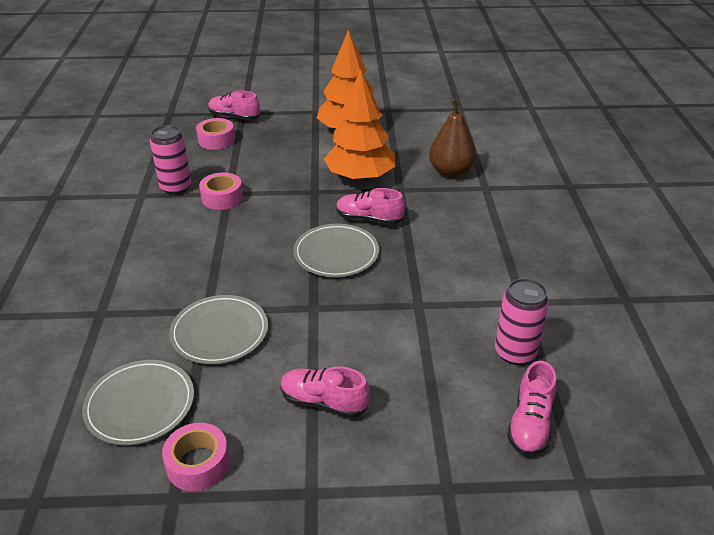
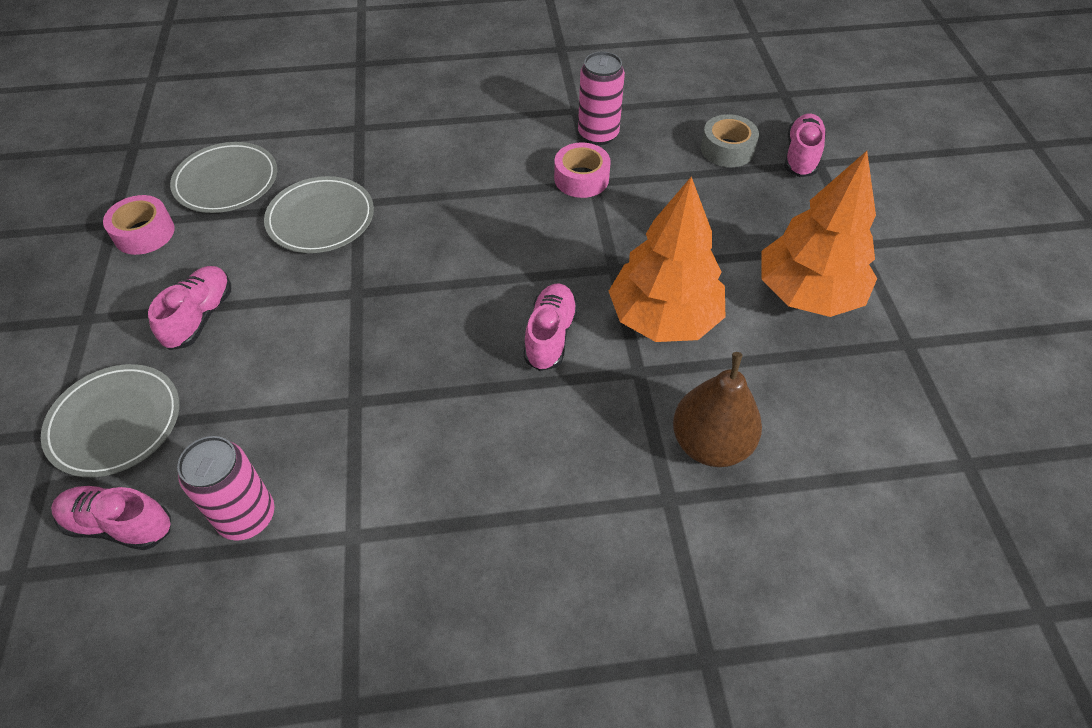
camera: 85 degrees right, 15 degrees up
(216, 140) = (727, 149): pink tape -> grey tape
(336, 253) = (465, 305): grey plate -> grey plate (115, 423)

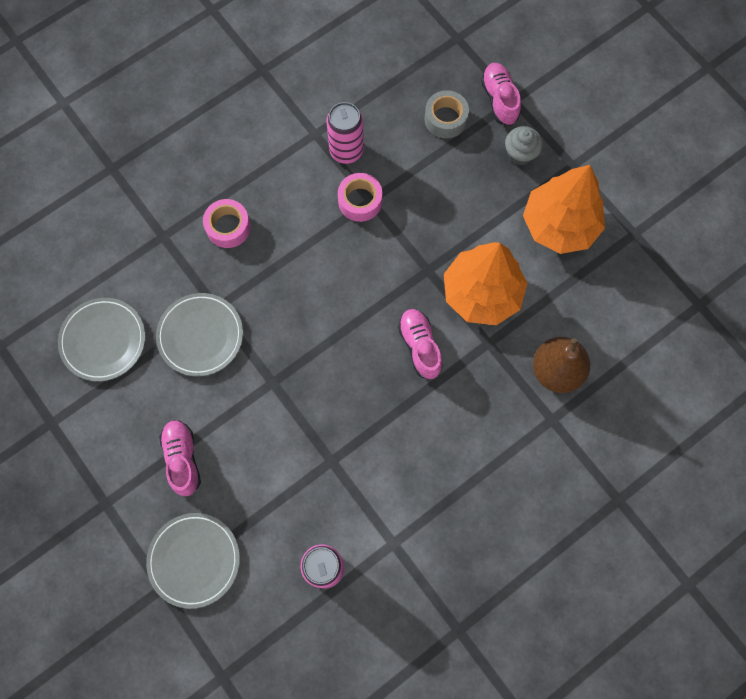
camera: 30 degrees left, 20 degrees up
(119, 525) = (255, 616): pink shoe -> none
(144, 233) = (82, 417): pink tape -> pink tape (228, 227)
(797, 210) = (520, 154): none -> grey cupcake

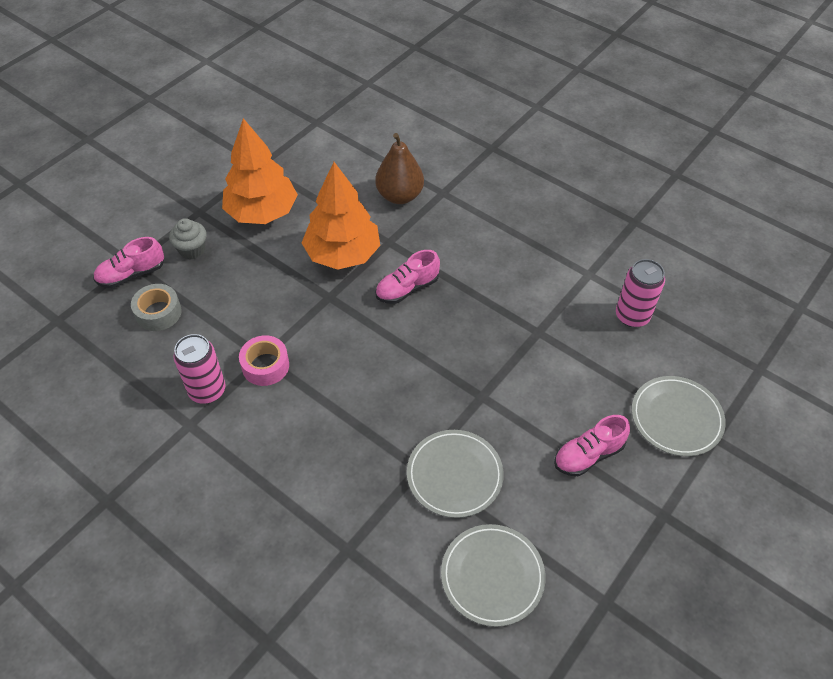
camera: 105 degrees left, 20 degrees down
(228, 227) = (321, 482): pink tape -> none

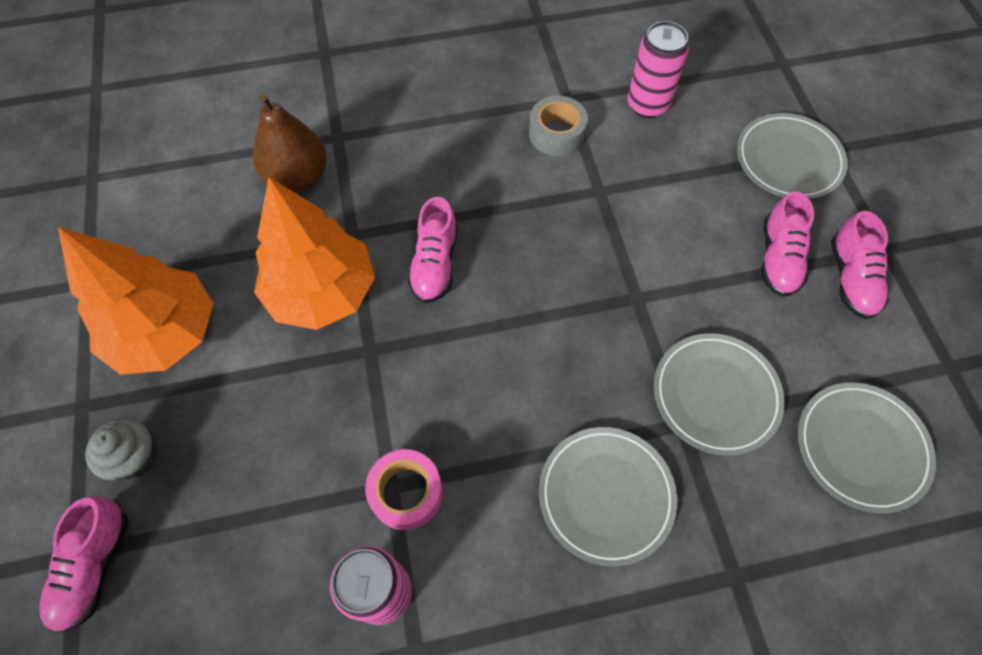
camera: 50 degrees left, 10 degrees up
(158, 313) = (197, 573): grey tape -> grey tape (556, 134)
(341, 456) = (606, 495): none -> grey plate
(616, 506) = (851, 279): none -> pink shoe

